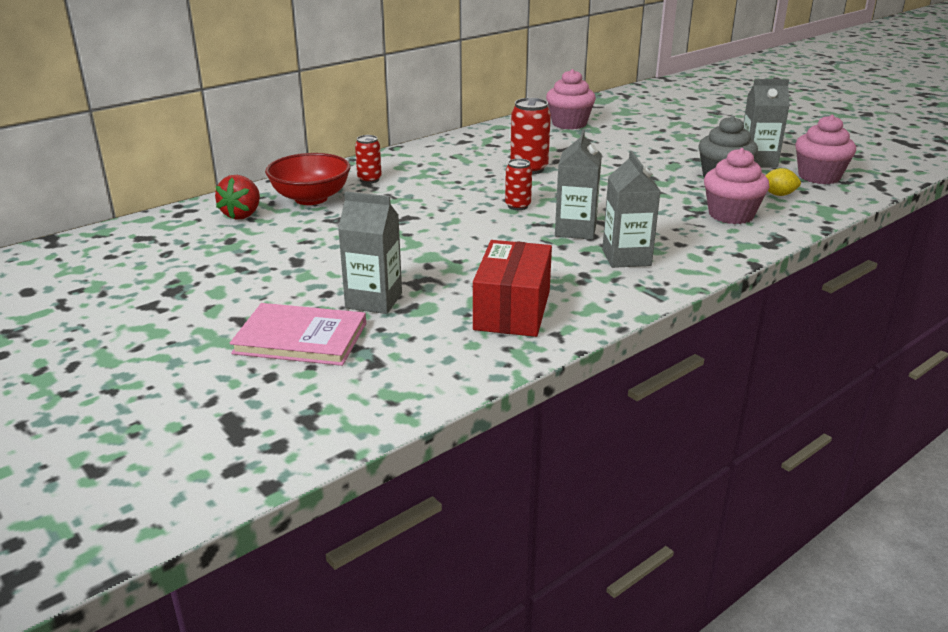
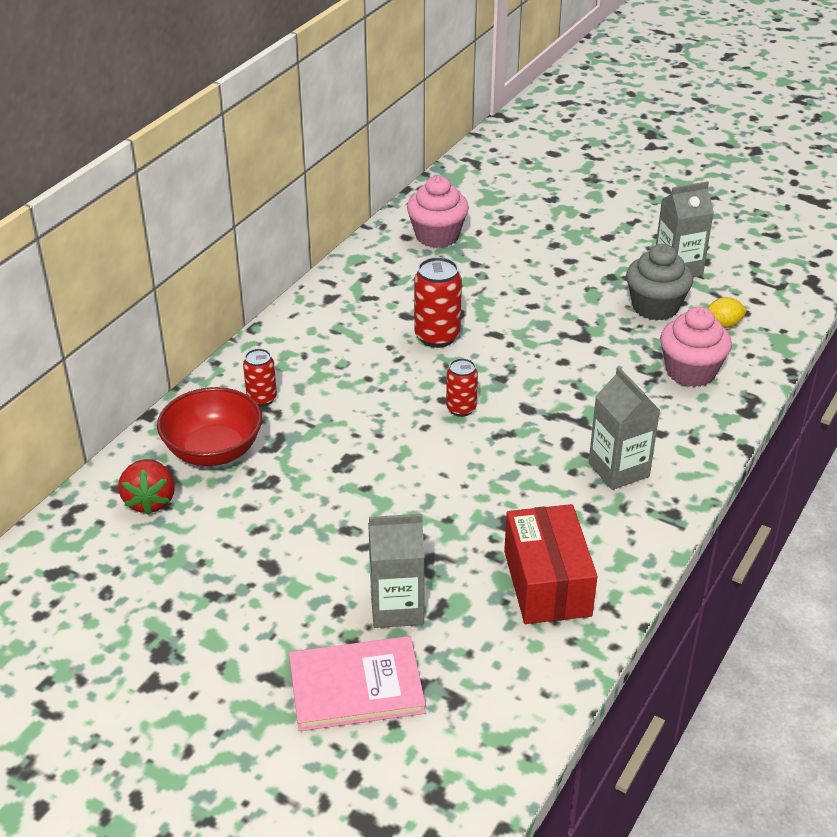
camera: 20 degrees left, 10 degrees up
(575, 230) = (544, 436): grey carton -> none
(819, 176) = (751, 283): pink cupcake -> none

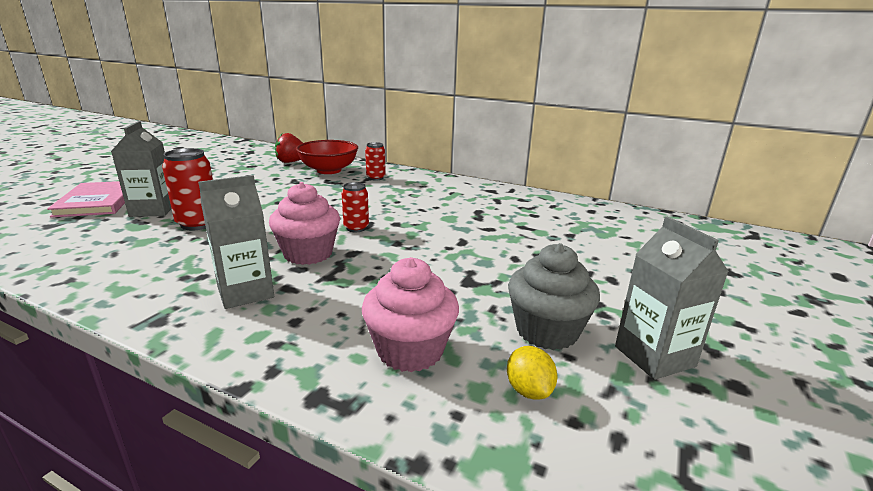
camera: 85 degrees right, 15 degrees down
(437, 236) = (602, 221): pink cupcake -> pink cupcake (308, 254)
(437, 336) = (452, 220): red can -> red can (198, 224)
(547, 583) = (124, 255): red box -> none

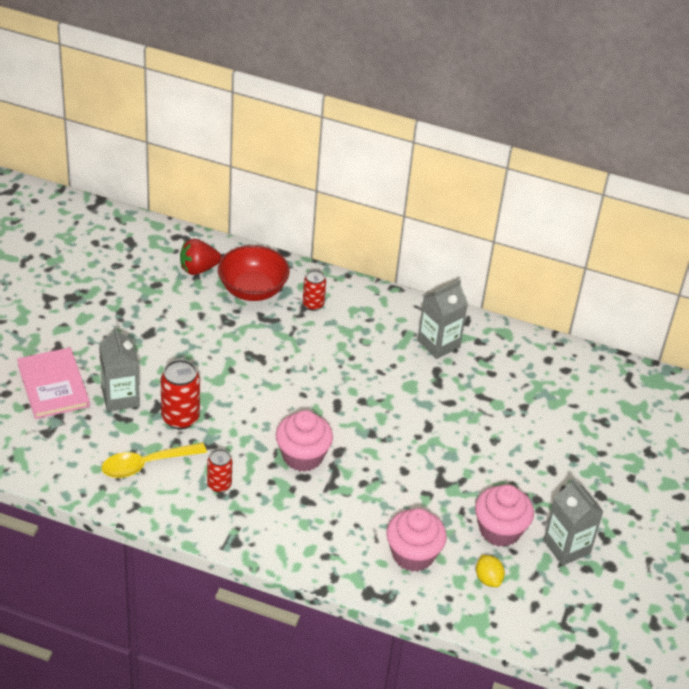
camera: 10 degrees left, 20 degrees up
(123, 250) = (146, 464): none -> yellow spoon
(245, 292) = (278, 508): grey carton -> grey carton (438, 344)
(356, 228) = (328, 412): red can -> red can (219, 485)
(547, 331) = (499, 530): grey cupcake -> pink cupcake

